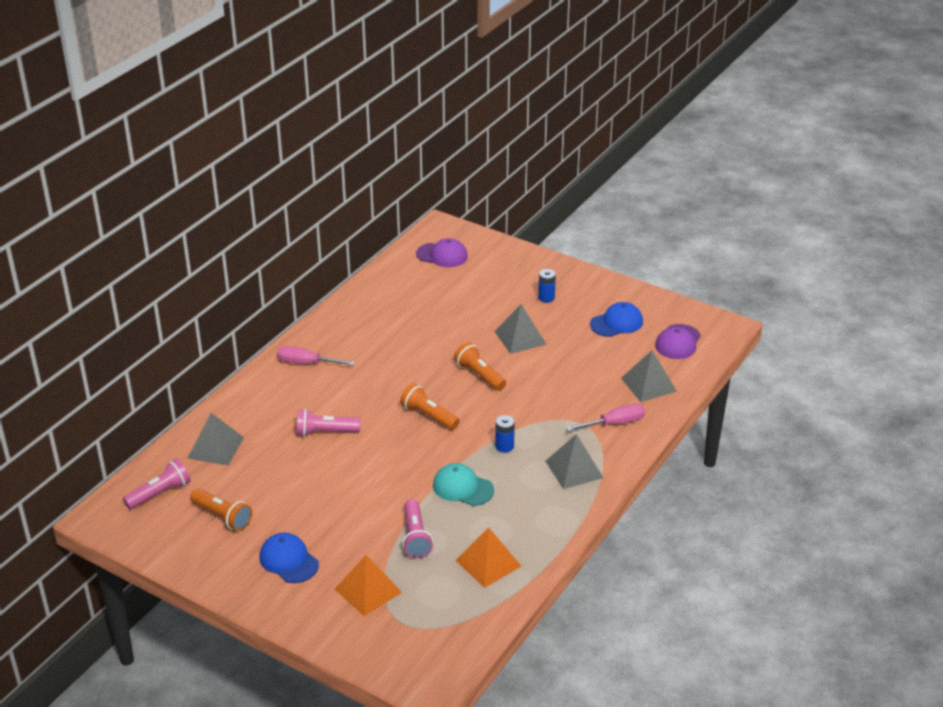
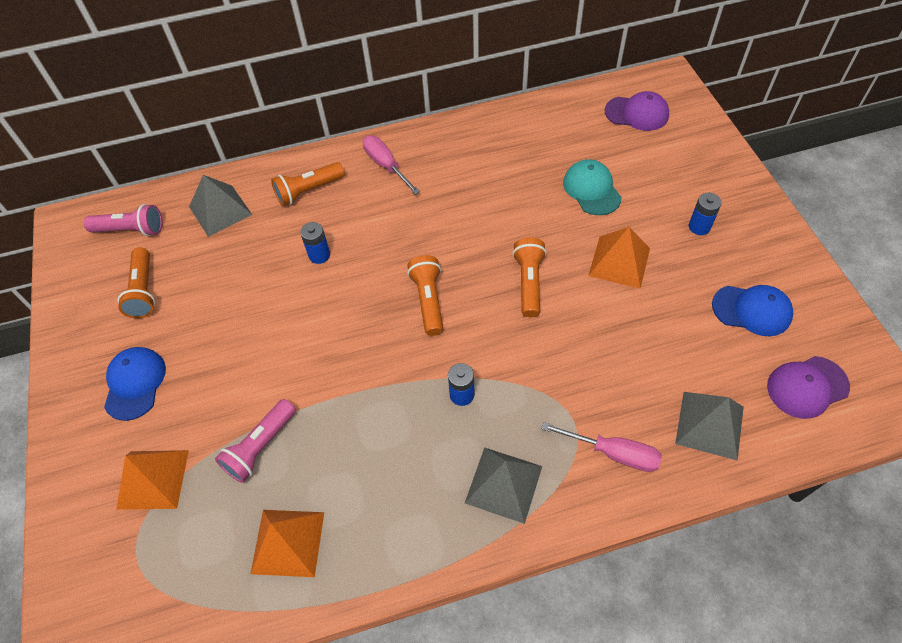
camera: 45 degrees right, 20 degrees up
(268, 404) = (308, 191): none -> orange flashlight
(325, 432) = (319, 255): pink flashlight -> blue battery
(442, 255) = (637, 113): purple cap -> purple cap turned 45 degrees counterclockwise
(463, 487) = (367, 418): turquoise cap -> turquoise cap (592, 189)
(520, 337) = (619, 261): grey pyramid -> orange pyramid

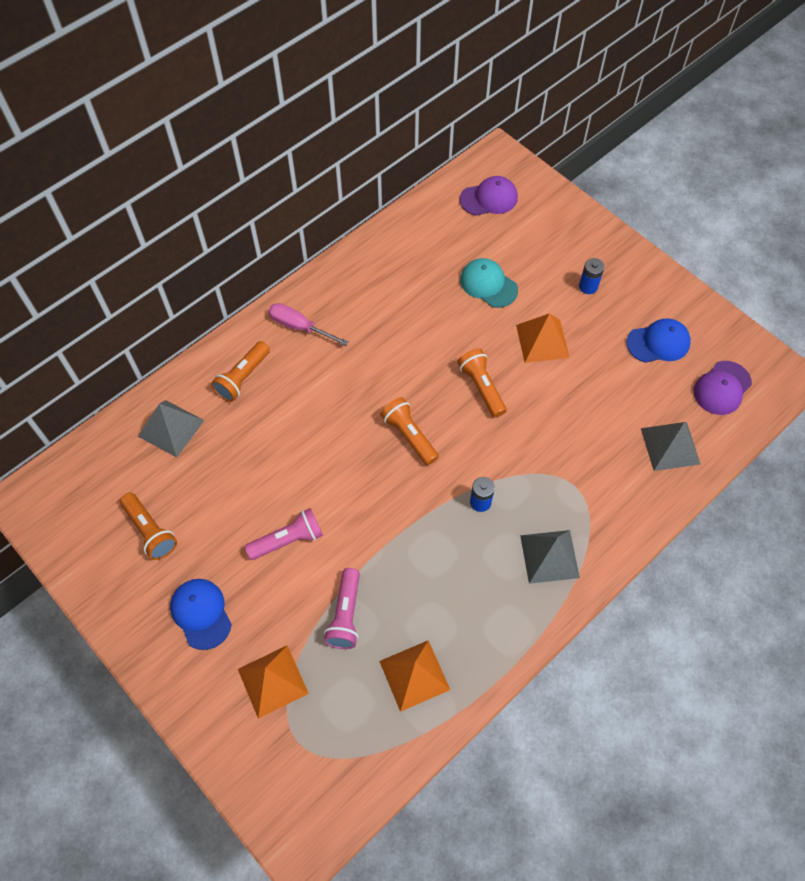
camera: 30 degrees left, 5 degrees up
(131, 230) = (96, 480): pink flashlight -> pink flashlight (288, 540)
(319, 255) = (291, 433): blue battery -> none
(613, 453) = (615, 497): pink screwdriver -> none

